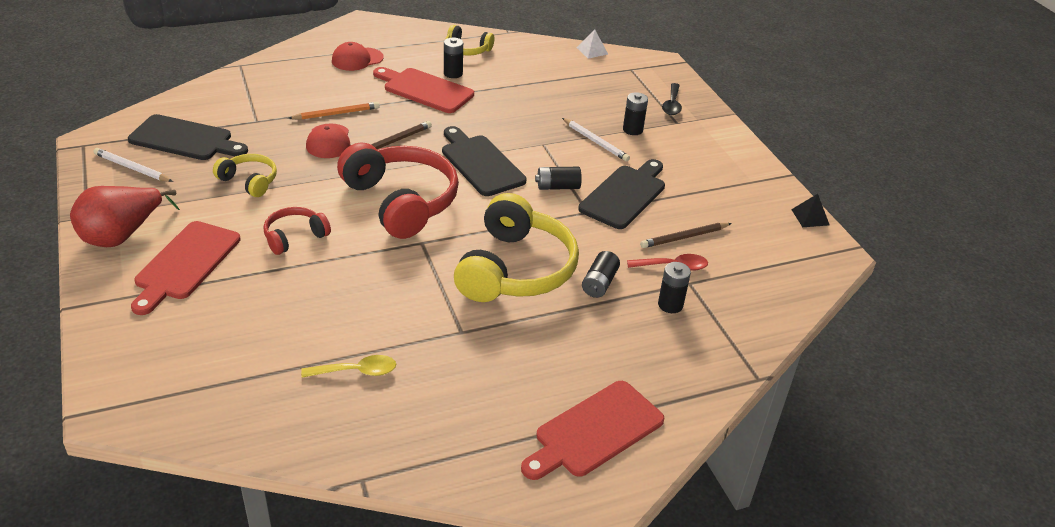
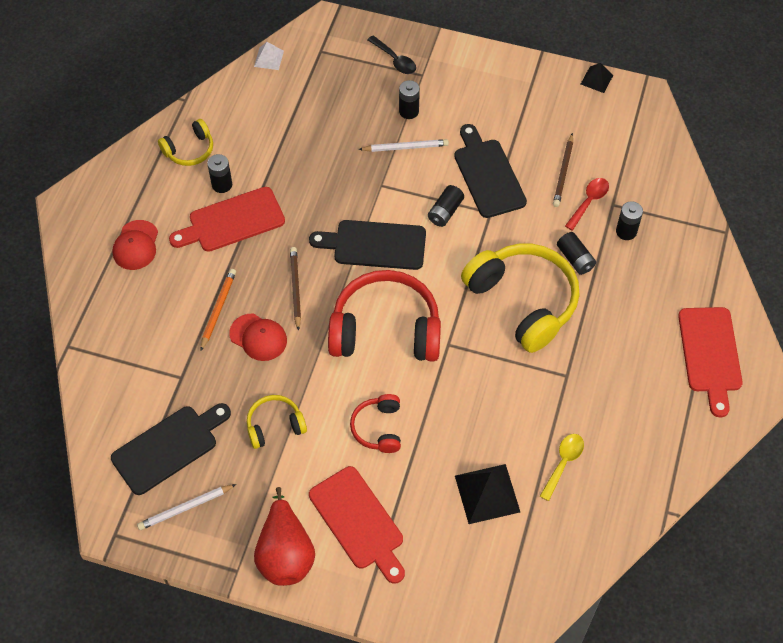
camera: 50 degrees left, 20 degrees up
(278, 332) = (487, 493): none -> black pyramid

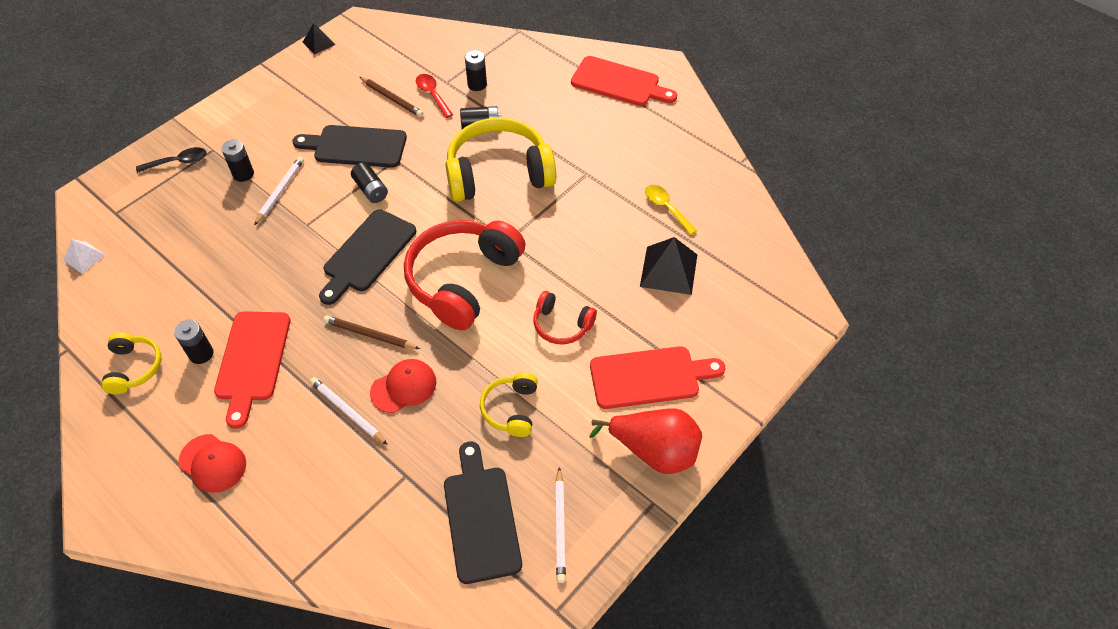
camera: 65 degrees left, 5 degrees down
(218, 309) = (347, 411): orange pencil -> white pencil

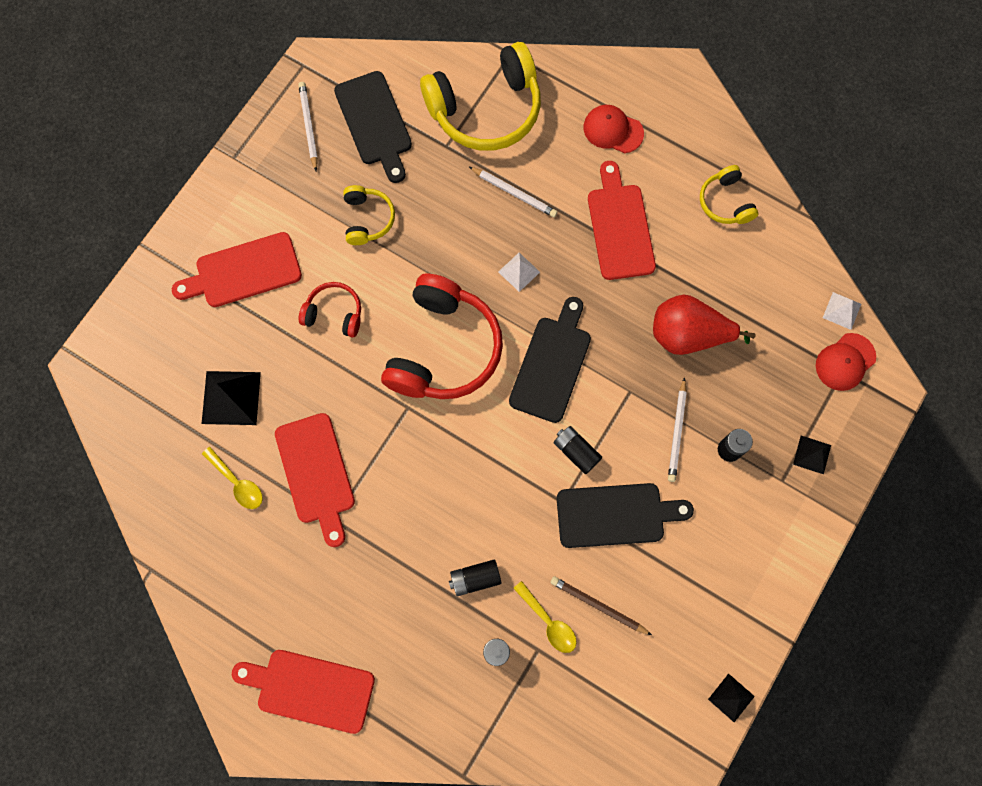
camera: 170 degrees right, 20 degrees up
(178, 162) = (812, 454): black spoon -> black pyramid
(201, 354) = (670, 226): black battery -> none
(369, 335) = (519, 272): brown pencil -> white pyramid
(403, 387) = (470, 224): red cap -> red cap (845, 362)
(432, 95) = (549, 622): red spoon -> yellow spoon
(498, 173) = (437, 502): yellow headphones -> yellow headphones (486, 109)
(597, 205) = (316, 473): none -> red cutting board
(654, 451) = (235, 201): red pear -> red pear (688, 335)

